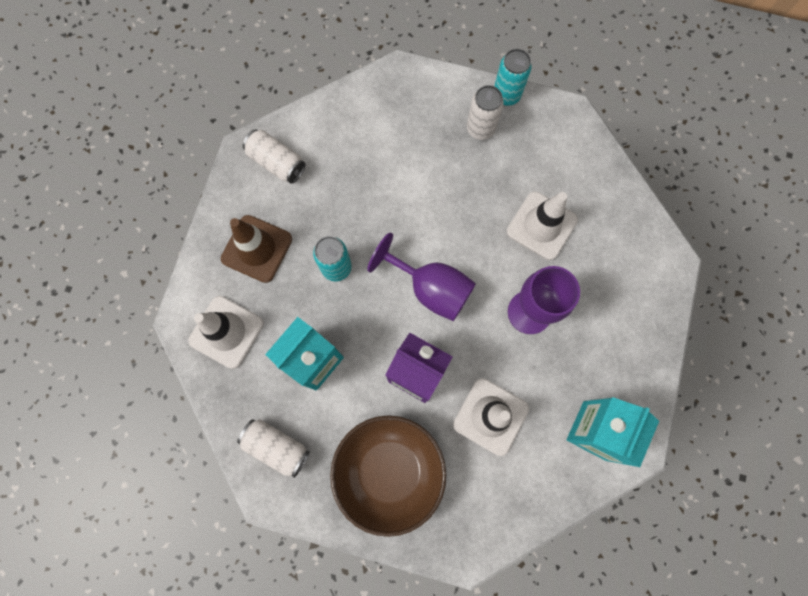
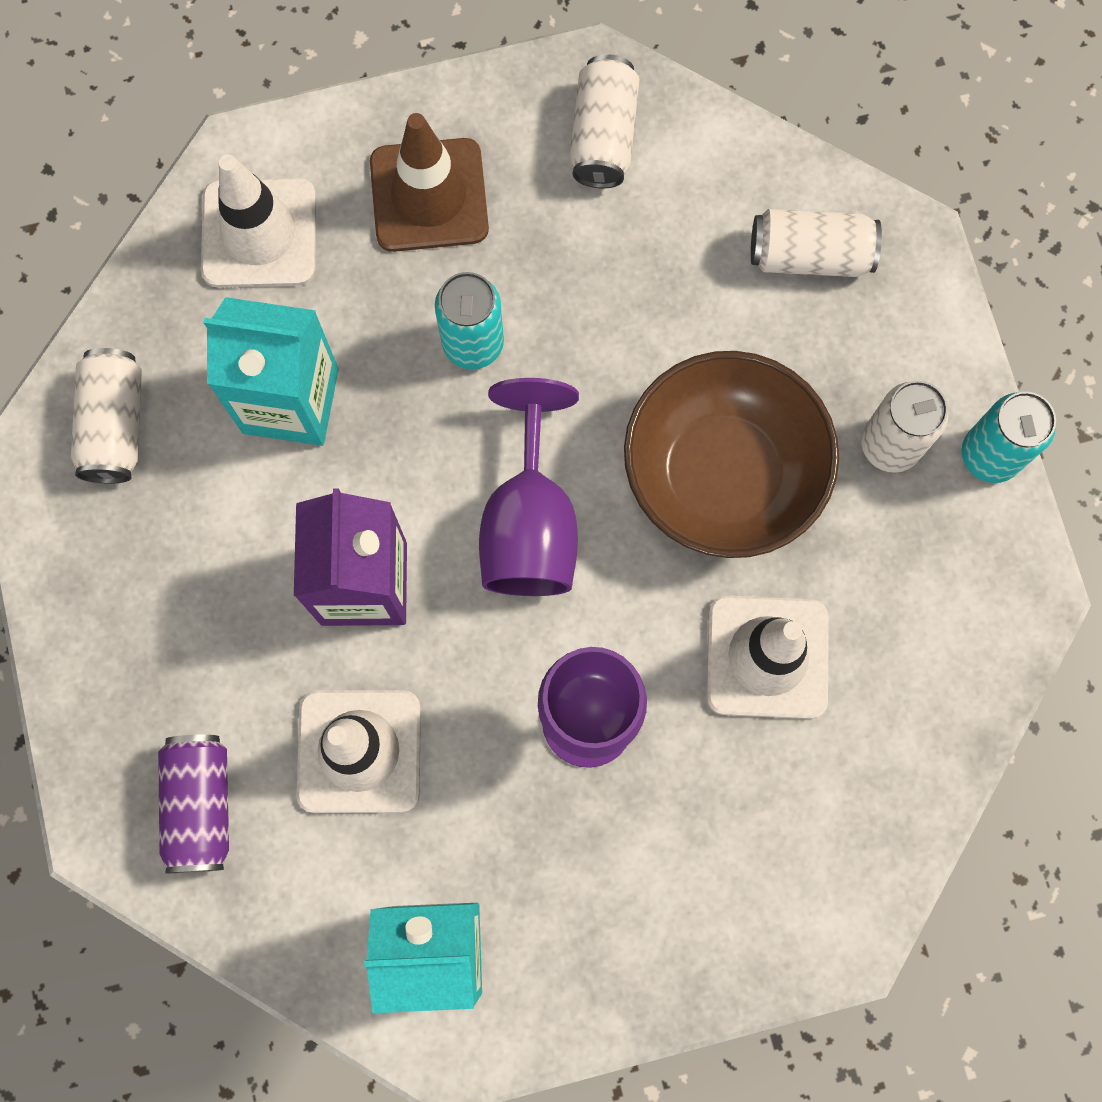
camera: 60 degrees right, 0 degrees up
(382, 113) = (809, 255): none -> white can
(389, 471) = (173, 629): brown bowl -> brown bowl (722, 474)
(477, 501) = (201, 805): none -> purple can

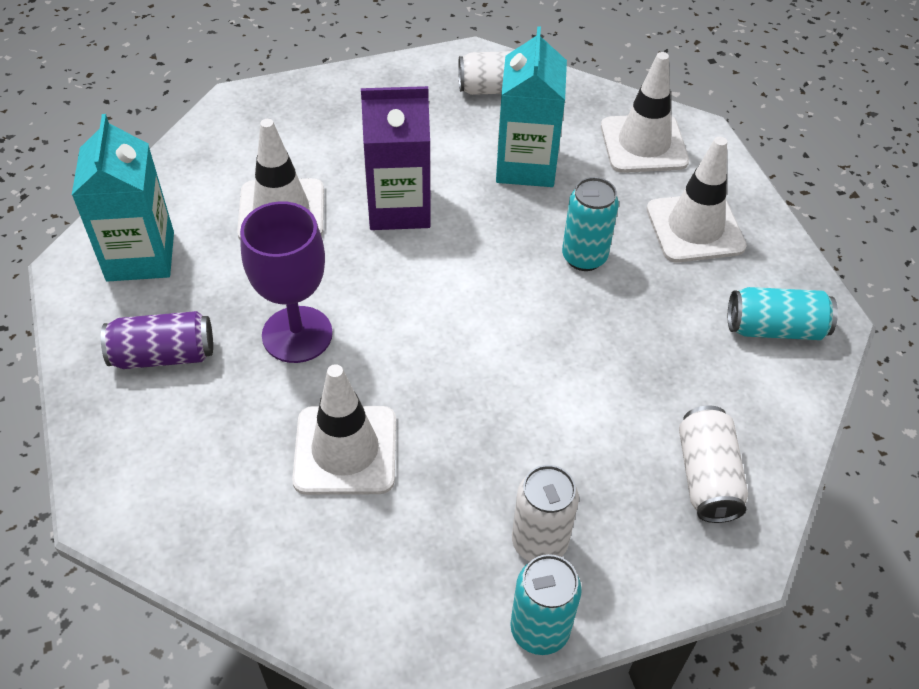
camera: 85 degrees right, 25 degrees down
(201, 805) = (251, 140): purple can -> purple can (163, 355)
(429, 195) = (695, 228): brown traffic cone -> white traffic cone
(530, 524) = (448, 295): purple goblet -> none
(603, 136) = (775, 328): white can -> turquoise can
(722, 474) = (499, 416): brown bowl -> none

